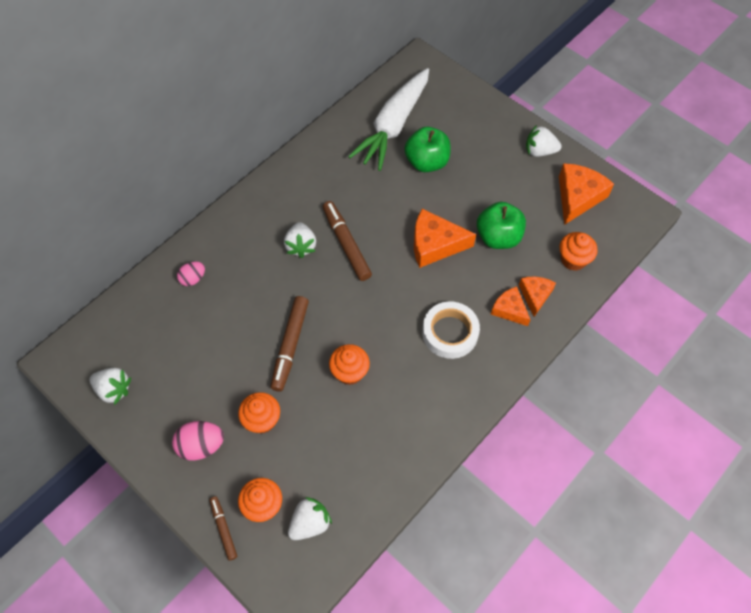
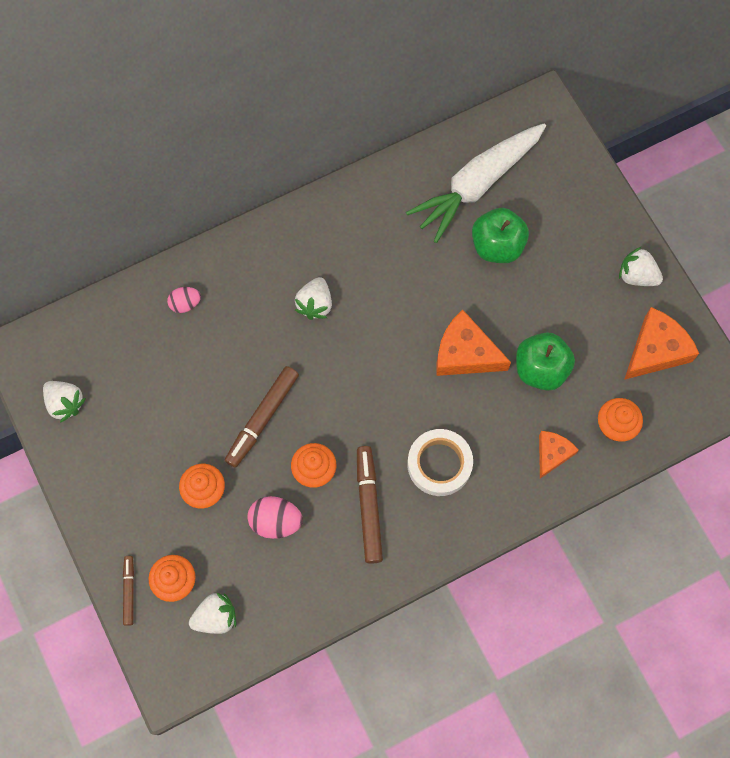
camera: 20 degrees right, 10 degrees up
(201, 446) = (134, 496): pink egg -> pink egg (276, 521)
(346, 244) = (366, 319): brown marker -> brown marker (368, 506)
(509, 310) = (516, 460): orange cheese -> none

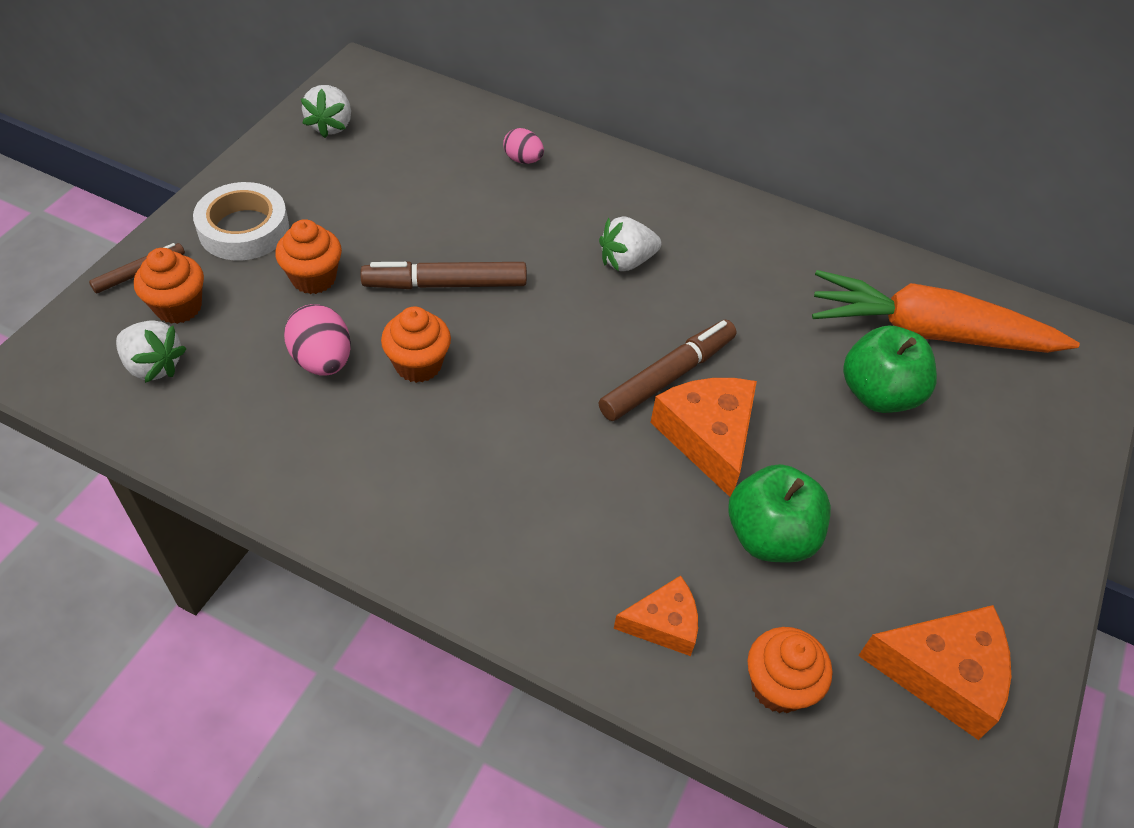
camera: 50 degrees right, 20 degrees down
(368, 506) = (414, 444): brown marker -> brown marker (667, 377)
(439, 464) = (533, 491): white tape -> white tape (244, 229)
(477, 184) = (928, 333): white carrot -> orange carrot
(637, 276) = (1017, 580): white strawberry -> none

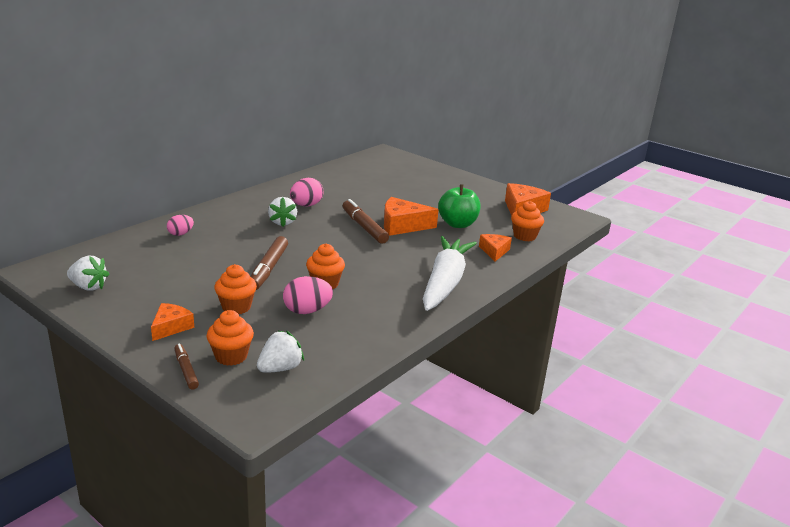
camera: 75 degrees left, 25 degrees down
(244, 229) = (171, 327): white tape -> orange cheese
(482, 543) = (445, 283): none -> white carrot
(716, 276) = (306, 205): none -> pink egg
(878, 394) = (393, 190): green apple -> none
(928, 333) = (364, 175): orange carrot -> none

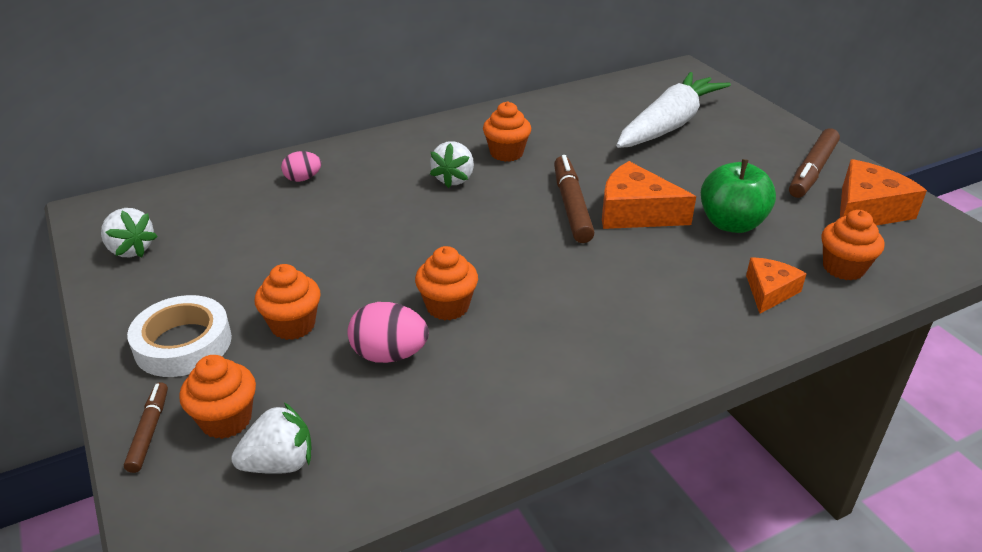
camera: 25 degrees right, 10 degrees up
(171, 327) = (183, 343): orange cheese -> white tape
(268, 269) = (381, 262): brown marker -> brown marker (812, 171)
(306, 205) = (506, 153): pink egg -> orange cupcake
(445, 283) = (645, 343): white carrot -> white carrot (669, 125)

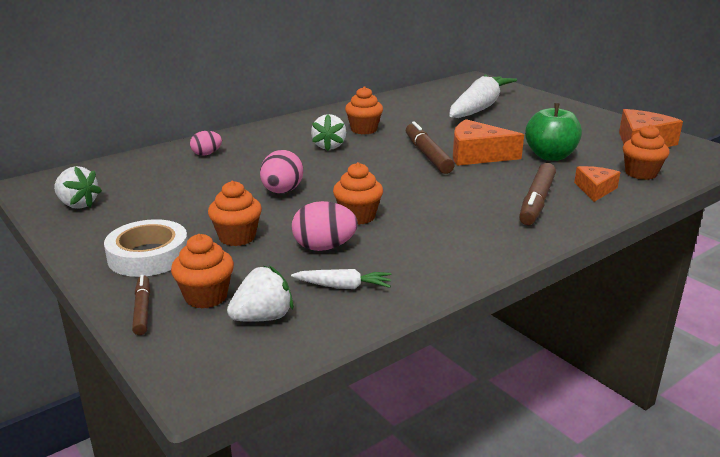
camera: 10 degrees left, 10 degrees down
(370, 253) = (282, 191): none -> pink egg
(390, 424) = (343, 286): none -> white carrot
(812, 171) = (593, 125): brown marker -> brown marker (536, 201)

